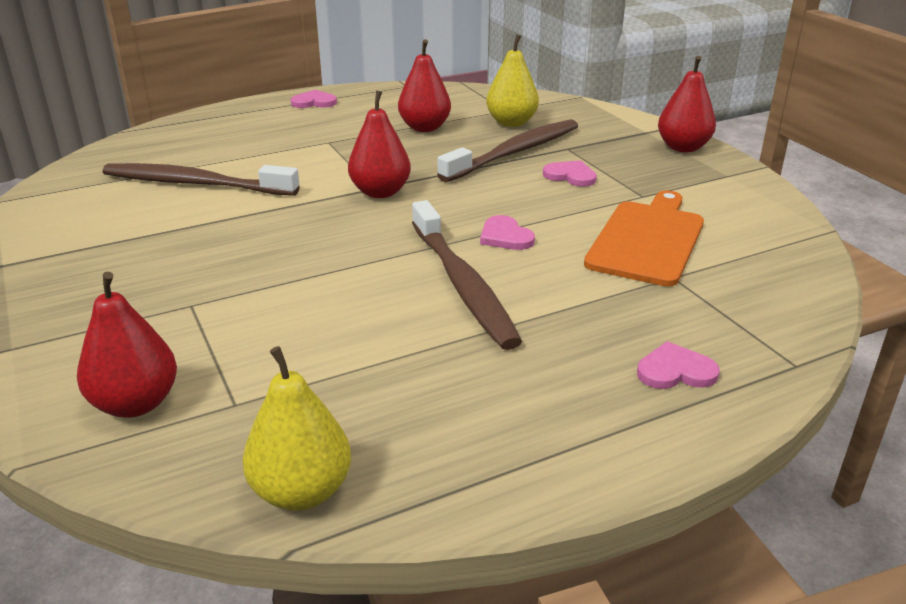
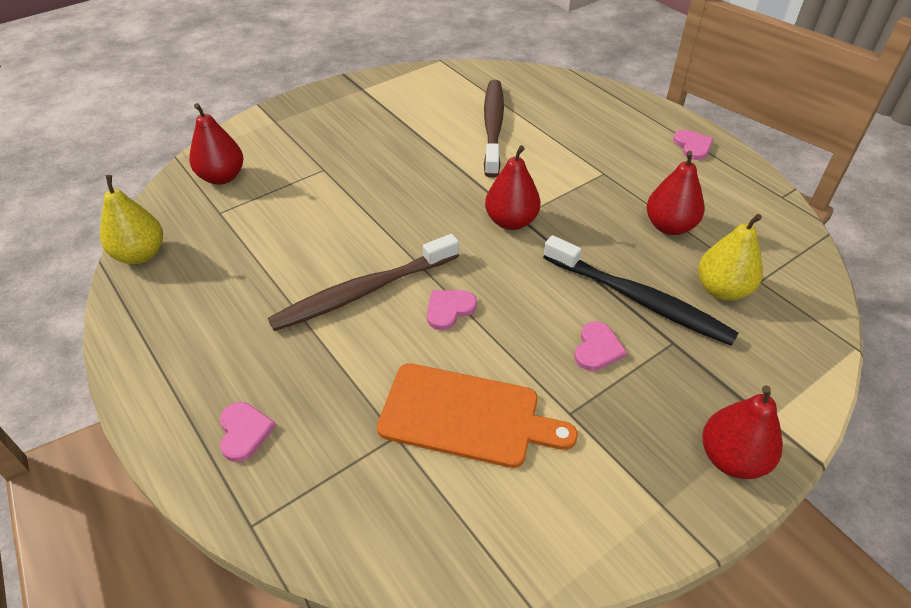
camera: 80 degrees right, 15 degrees up
(515, 152) = (639, 299): brown toothbrush -> black toothbrush

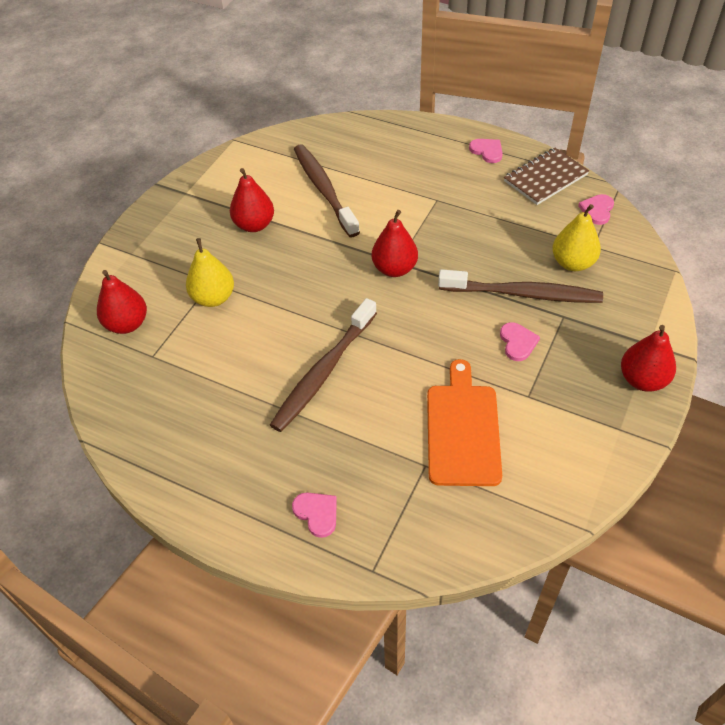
camera: 25 degrees left, 5 degrees up
(140, 254) = (114, 420): yellow pear -> yellow pear (213, 298)
(449, 309) = (397, 358): pink heart -> pink heart (597, 210)
(466, 416) = (462, 429): orange cutting board -> orange cutting board turned 75 degrees counterclockwise
(639, 299) = (523, 294): black toothbrush -> brown toothbrush
(669, 226) = (510, 227): red pear -> red pear (254, 225)
(744, 192) = (545, 178): none -> brown notebook

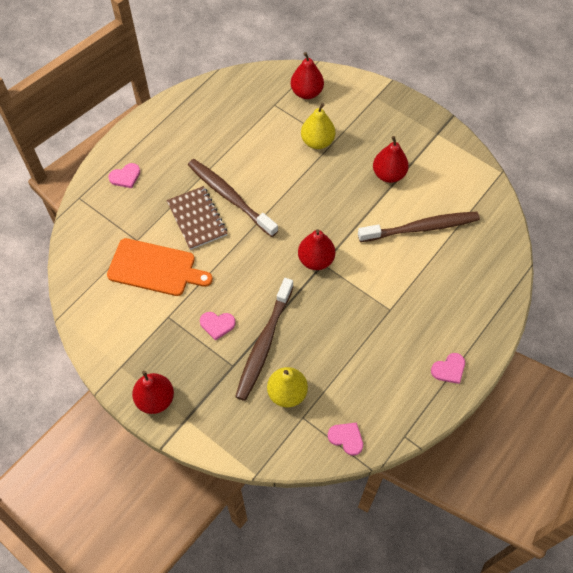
camera: 100 degrees right, 10 degrees up
(545, 178) = (400, 408): brown notebook -> brown notebook (197, 219)

